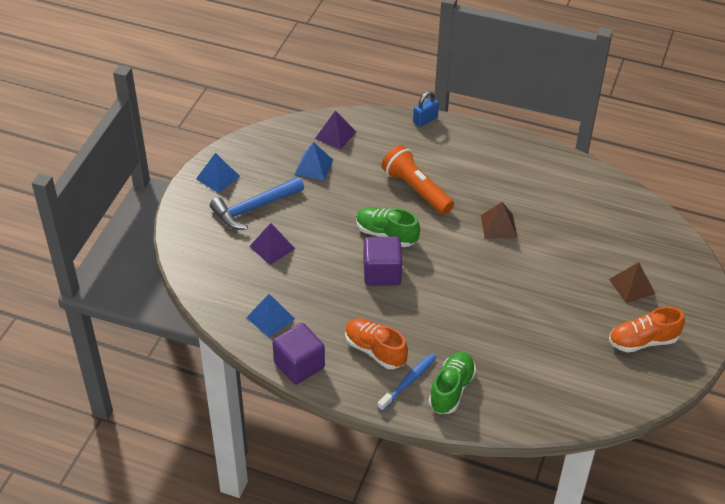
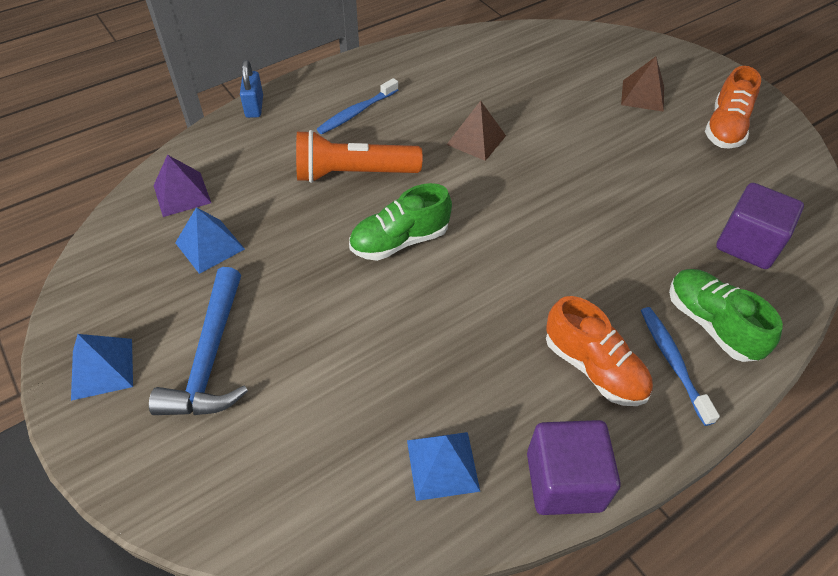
camera: 55 degrees left, 5 degrees up
(272, 247) = (307, 380): purple pyramid -> none
(375, 350) = (594, 368): orange shoe -> orange shoe turned 120 degrees counterclockwise
(382, 273) = (461, 282): purple cube -> purple cube (747, 244)
(466, 163) = (357, 112): none -> blue toothbrush

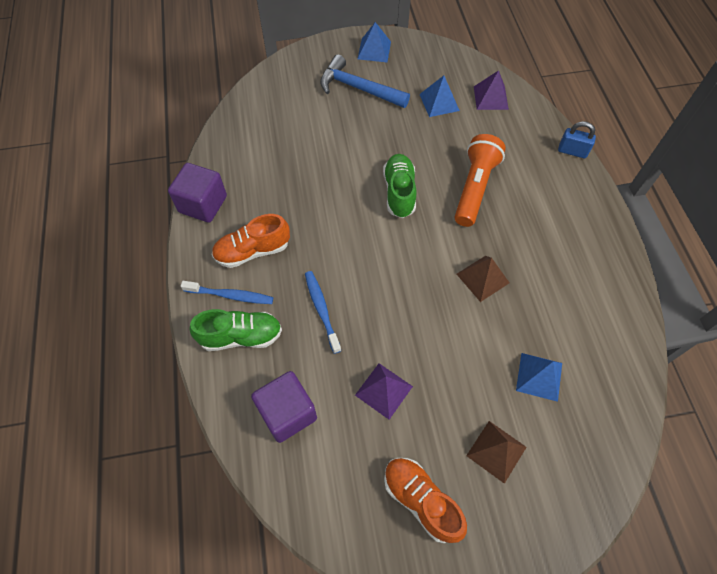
camera: 115 degrees right, 10 degrees up
(357, 112) = (545, 211): blue toothbrush -> blue toothbrush (321, 310)
(442, 465) = (243, 159): blue pyramid -> blue pyramid (539, 376)
(657, 178) = (383, 390): none -> purple pyramid

